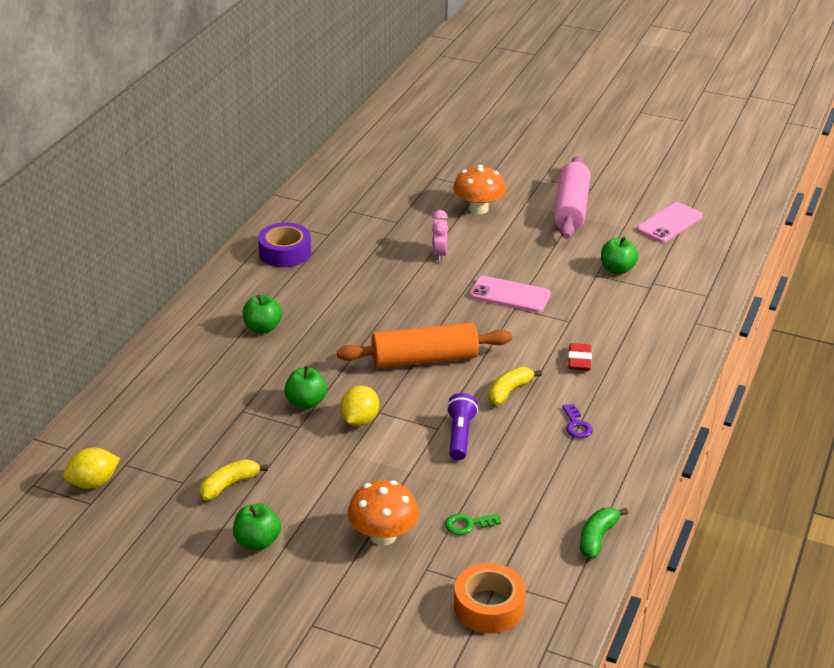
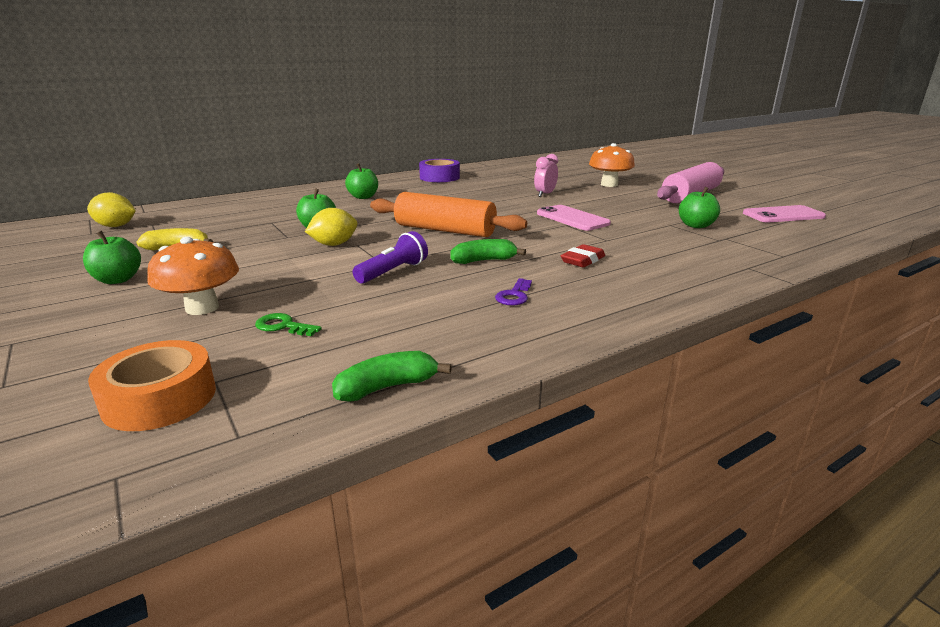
camera: 35 degrees right, 10 degrees down
(509, 392) = (483, 261): yellow banana -> green banana

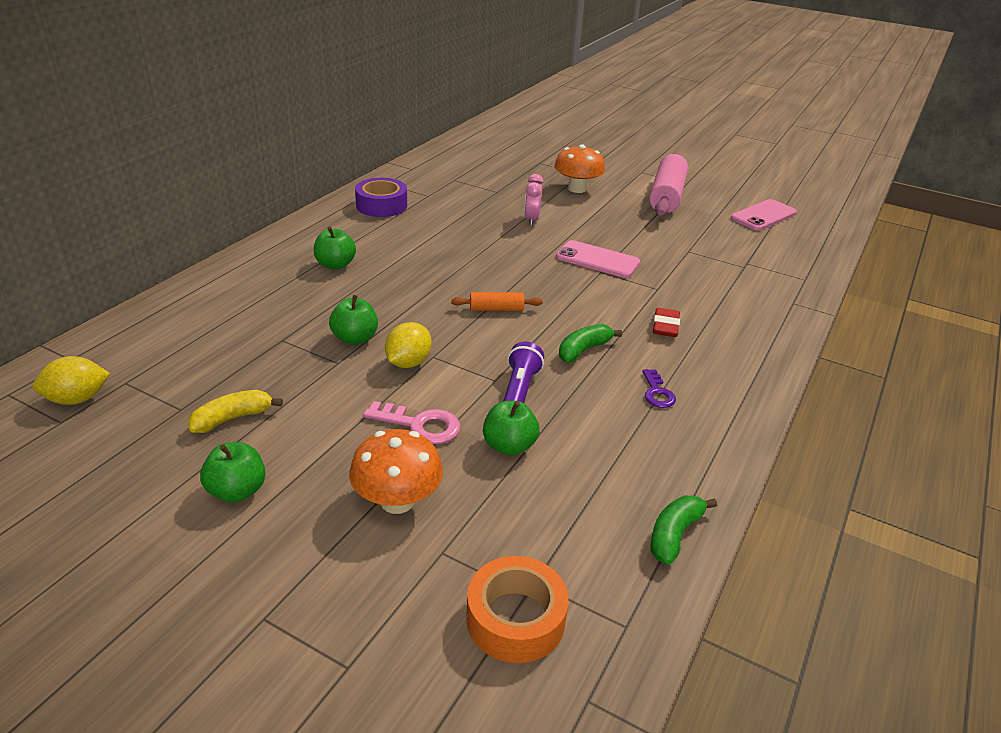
camera: 30 degrees left, 10 degrees up
(283, 326) = (508, 498): green key -> none
(287, 275) = (420, 425): none -> pink key
(445, 230) = (496, 309): orange rolling pin -> orange rolling pin, size x0.48
(696, 225) = (710, 248): green apple -> green apple (509, 446)

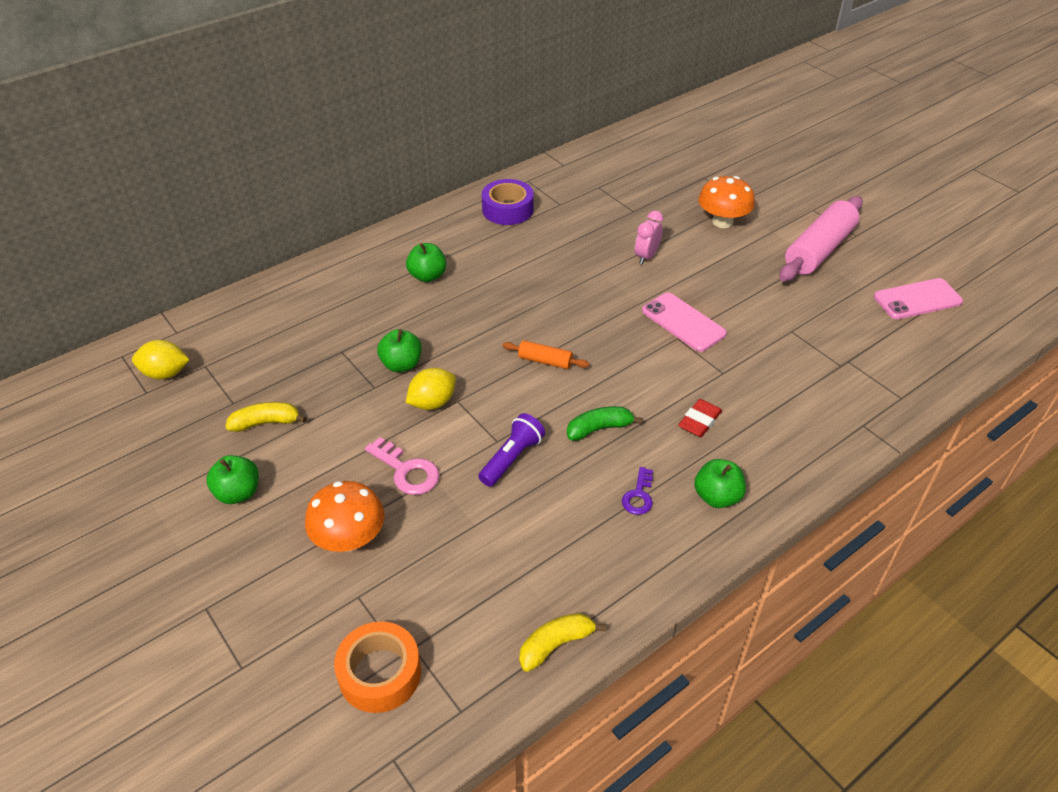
camera: 25 degrees right, 10 degrees up
(509, 446) = (469, 513): green apple -> green apple (717, 497)
(674, 535) = (555, 645): green banana -> yellow banana

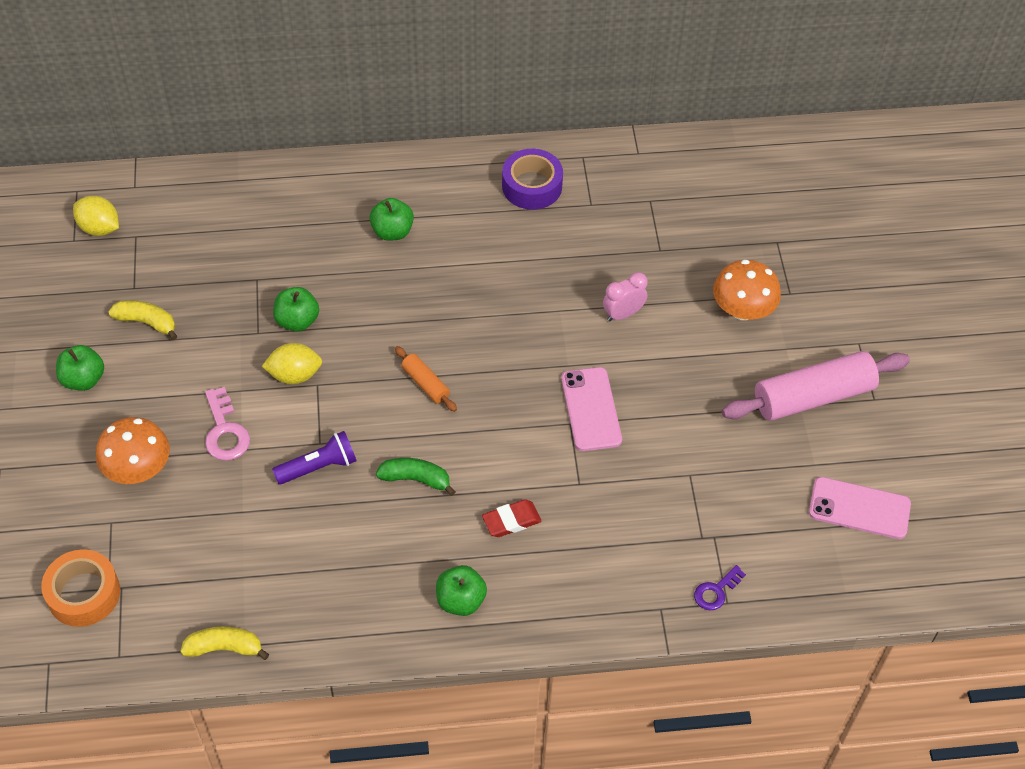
camera: 30 degrees right, 10 degrees up
(639, 496) = (395, 561): purple key -> purple key (716, 591)

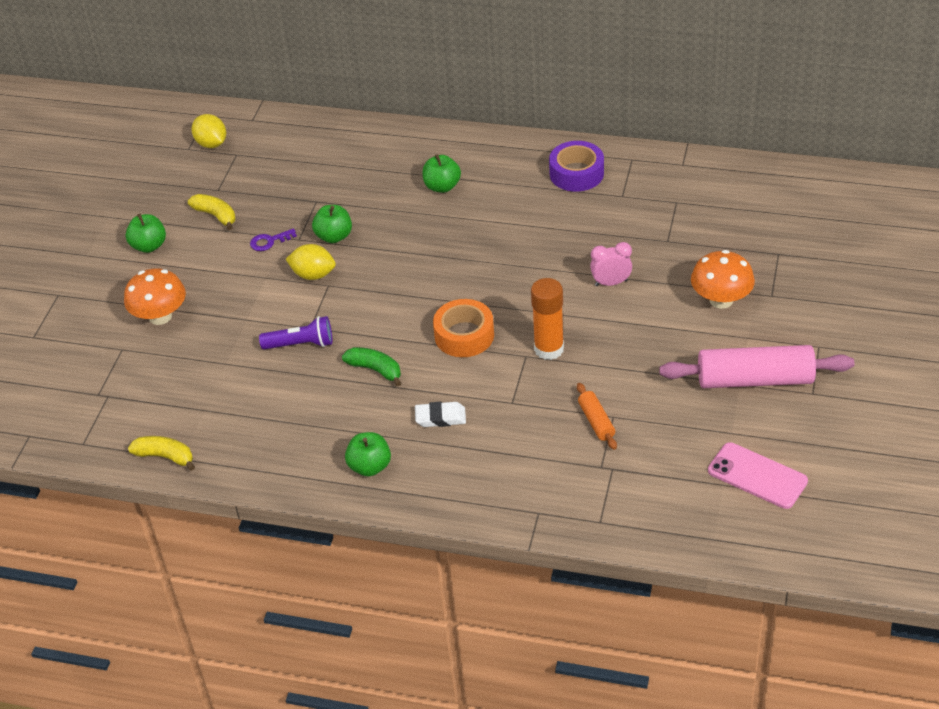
camera: 25 degrees right, 10 degrees down
(83, 593) = (78, 394): orange tape -> orange tape (464, 335)
(225, 431) = (239, 304): pink key -> none
(425, 383) = (417, 302): orange rolling pin -> orange rolling pin (596, 421)
(511, 521) = (440, 417): red eraser -> white eraser
(591, 409) = (549, 349): pink phone -> orange glue stick
(716, 591) = (594, 510): purple key -> purple key (269, 241)

